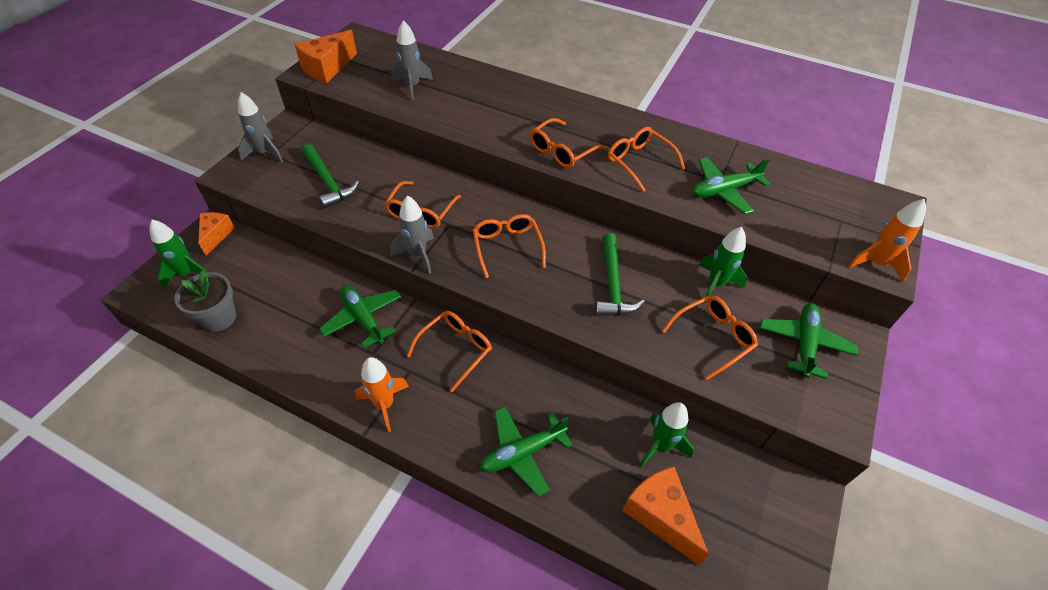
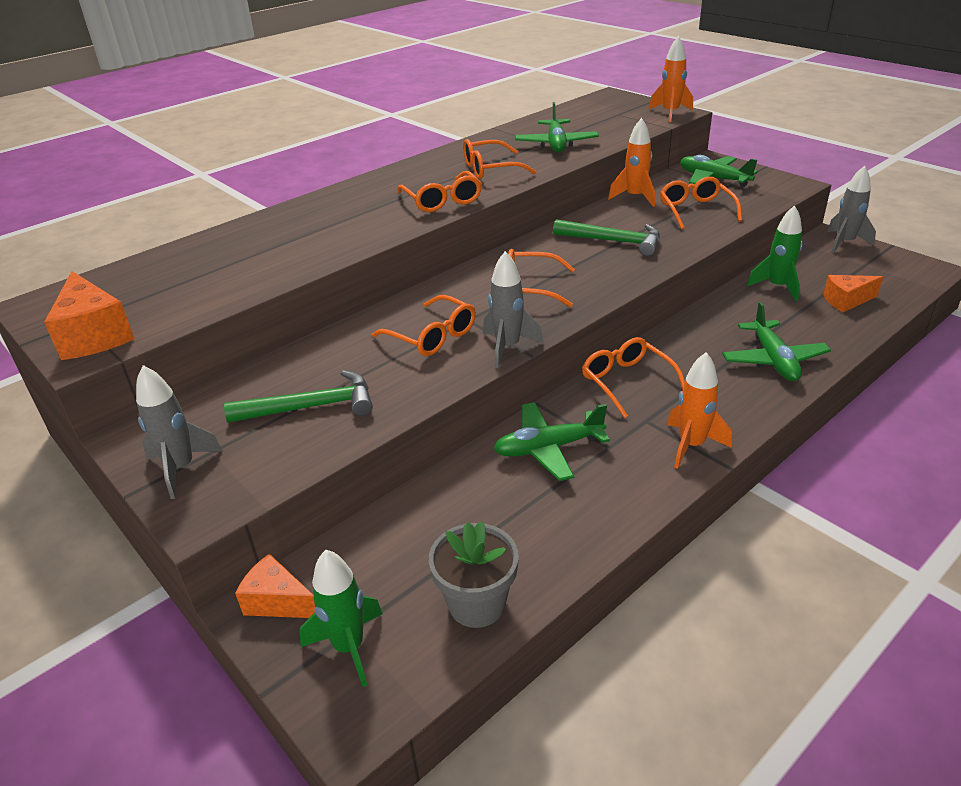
camera: 65 degrees left, 15 degrees down
(412, 86) = (225, 272): grey rocket -> grey rocket (844, 243)
(660, 515) = (846, 301): orange cheese -> orange cheese, size x0.66
(716, 284) = (635, 197): green rocket -> orange rocket

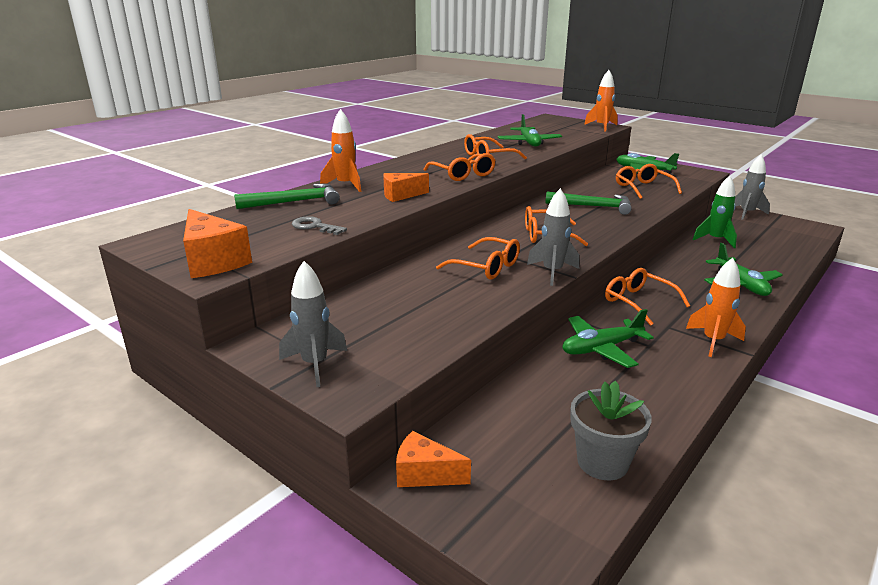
camera: 10 degrees left, 10 degrees down
(227, 285) = (315, 226): none -> grey key
(311, 407) = (410, 317): green hammer -> green hammer (295, 202)
(349, 647) = (507, 504): green rocket -> none
(635, 197) = (592, 181): orange rocket -> orange rocket (345, 185)
(846, 301) = (770, 247): orange cheese -> orange cheese (401, 195)

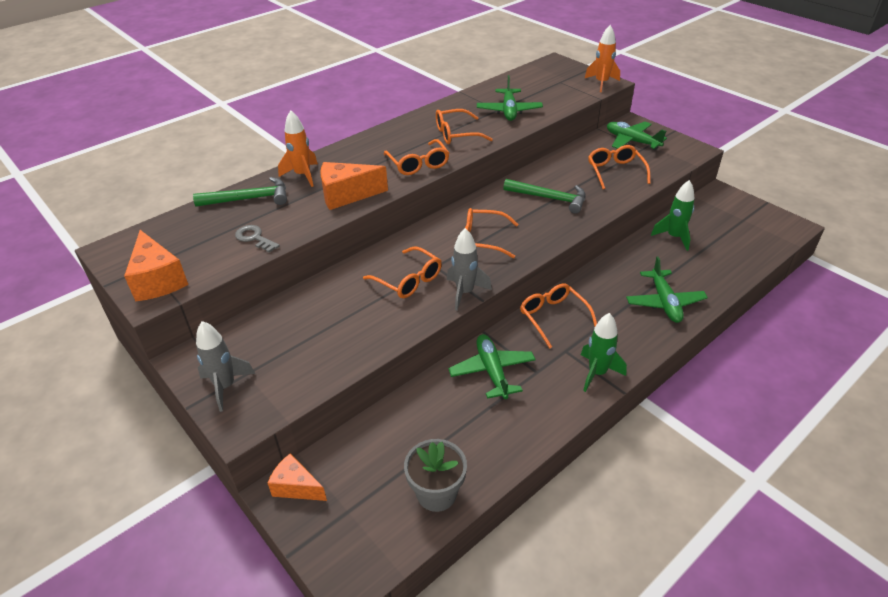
camera: 10 degrees right, 15 degrees up
(401, 195) = (346, 195): orange cheese -> orange cheese, size x1.51
(601, 348) = (492, 371): green plane -> green plane turned 90 degrees clockwise
(713, 341) = (597, 373): orange rocket -> green rocket
(747, 213) = (730, 198): grey rocket -> none

